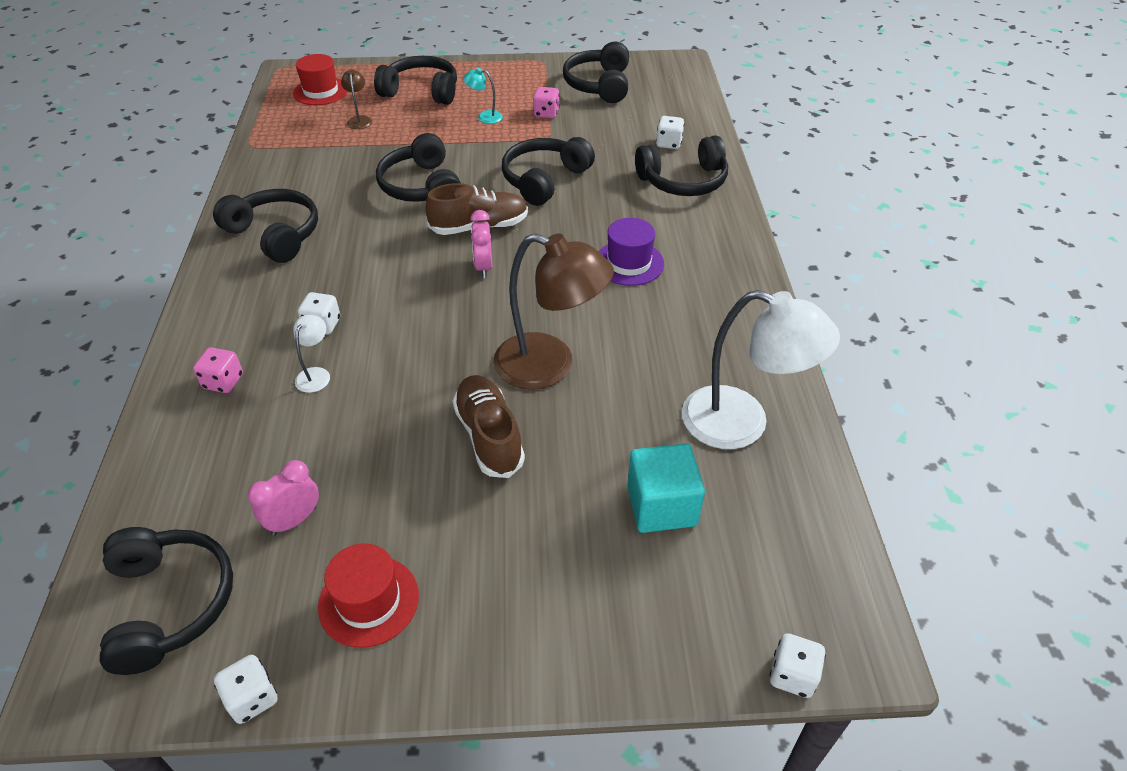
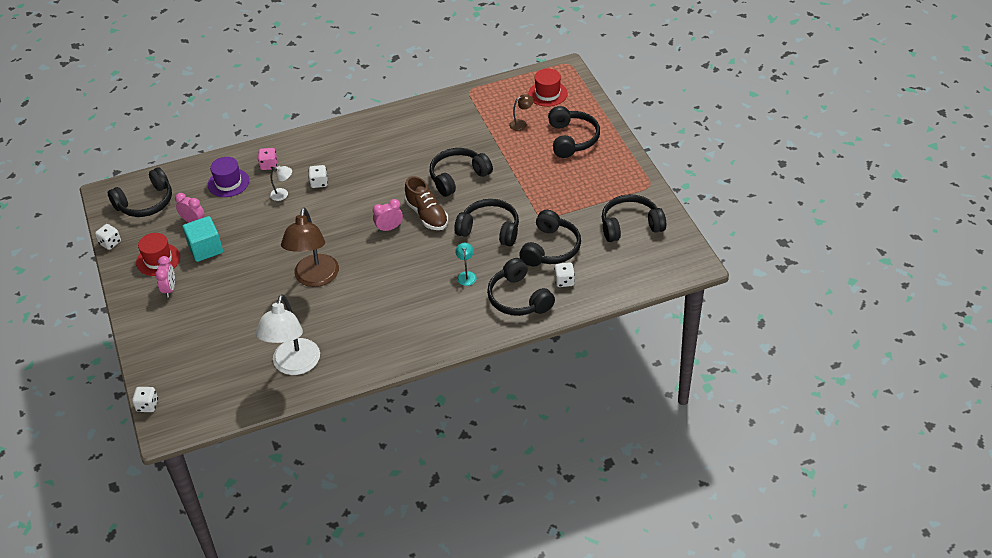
camera: 75 degrees right, 0 degrees up
(275, 234) = (387, 136): black headphones -> black headphones (551, 248)
(469, 590) = (169, 289): none -> pink clock
(484, 116) = (554, 179): turquoise lamp -> turquoise lamp (466, 275)
(489, 436) = (259, 269): brown shoe -> none
(546, 113) = (574, 208): pink dice -> none
(629, 263) = (416, 290): purple hat -> purple hat (228, 183)
(661, 506) = (230, 343): turquoise cube -> turquoise cube (205, 249)

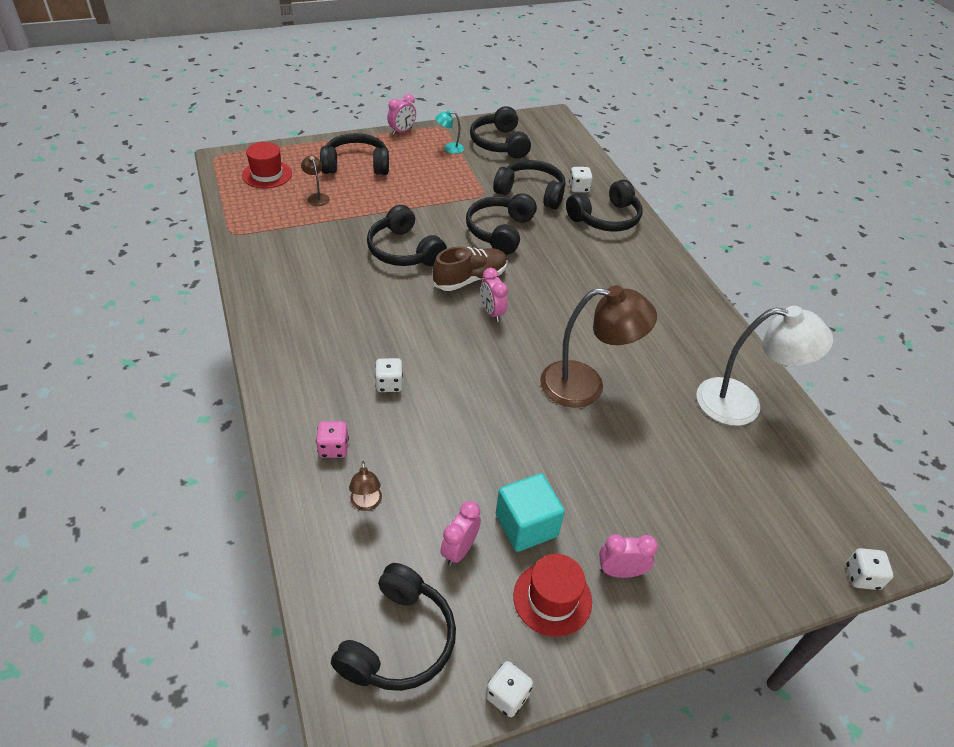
camera: 95 degrees left, 0 degrees up
(146, 203) = (398, 640): black headphones -> black headphones turned 60 degrees clockwise
(228, 183) = (366, 504): purple hat -> brown lamp
(283, 194) = (408, 427): white lamp -> none
(466, 275) = (573, 252): turquoise lamp -> turquoise lamp (449, 148)
(635, 160) = (402, 131): none -> pink clock

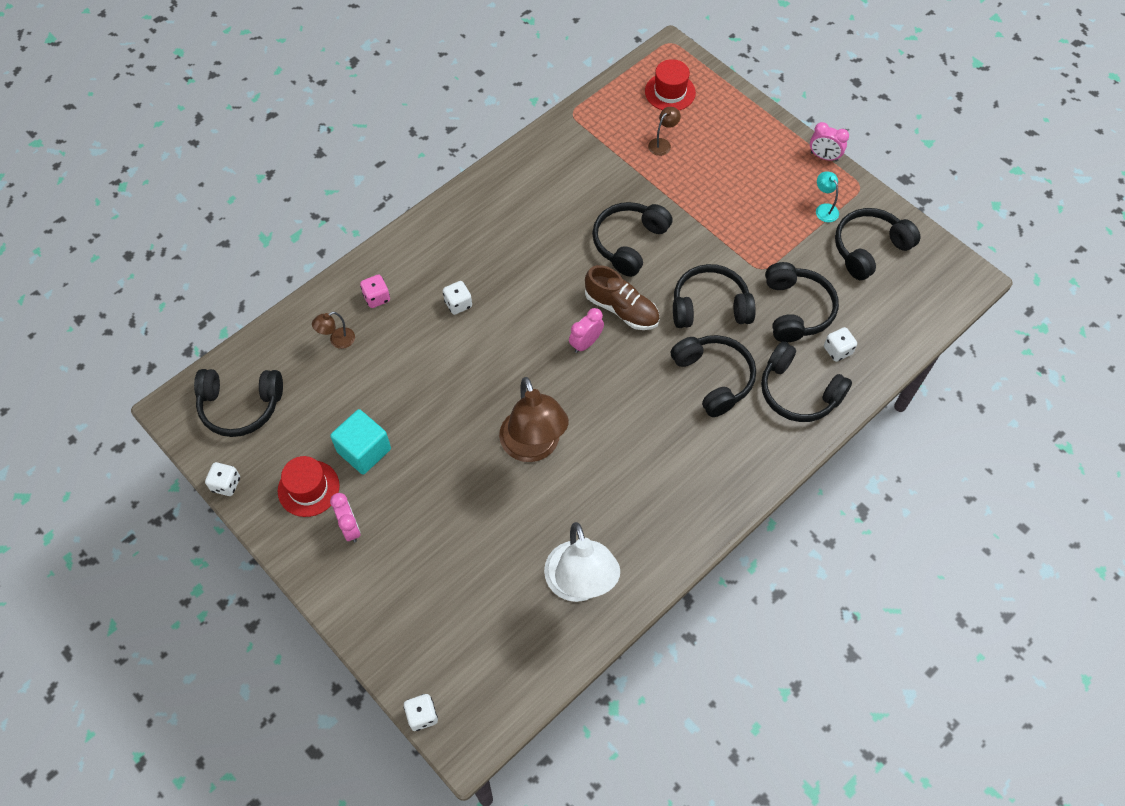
camera: 70 degrees right, 15 degrees up
(356, 165) = (734, 148): black headphones -> black headphones (714, 378)
(459, 550) = (324, 414): pink clock -> none

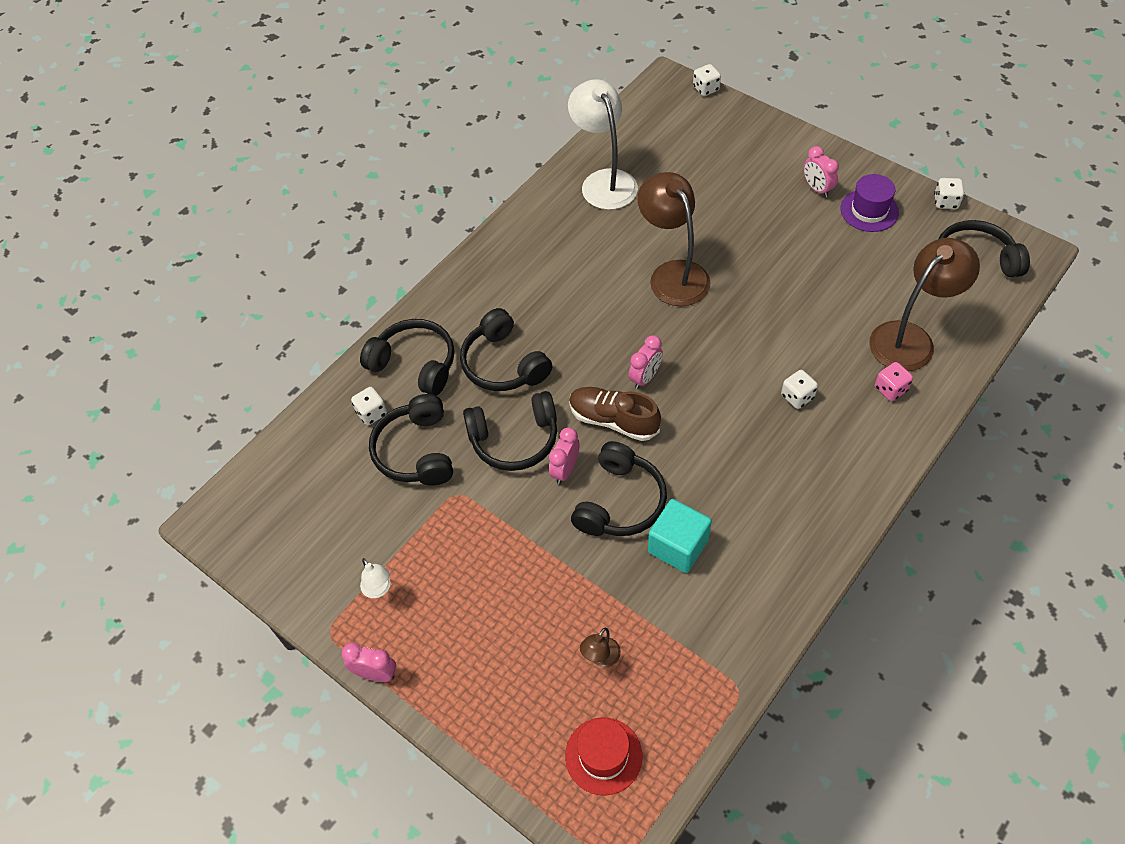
camera: 175 degrees right, 5 degrees down
(308, 488) = (869, 210): red hat -> purple hat
(337, 340) = (910, 338): brown lamp -> brown lamp, size x2.32
(364, 450) = (833, 246): turquoise cube -> turquoise cube (678, 546)
(669, 274) = (565, 470): none -> pink clock
(824, 209) = (379, 589): turquoise lamp -> white lamp
(869, 249) = (326, 542): black headphones -> none

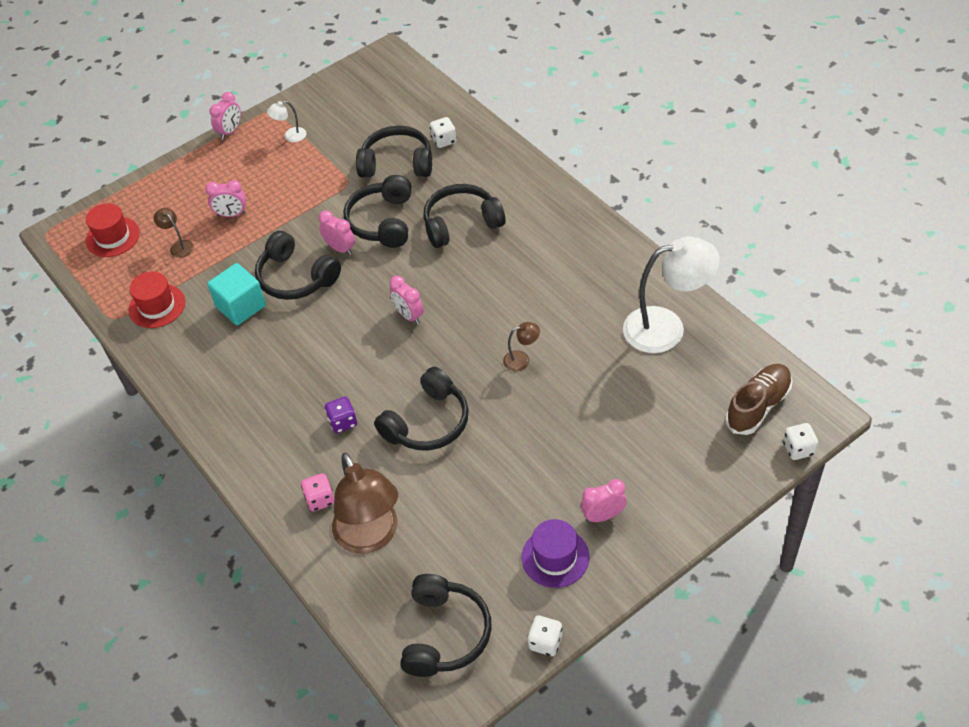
camera: 105 degrees right, 5 degrees down
(415, 364) = (483, 169): black headphones -> black headphones (427, 422)
(533, 612) = (231, 214): none -> pink clock
(613, 420) = (374, 286): brown shoe -> brown shoe (758, 406)
(673, 274) = (522, 359): brown lamp -> brown lamp, size x0.43
(704, 644) = (157, 306): none -> red hat
(797, 397) = (343, 422): white dice -> purple dice

